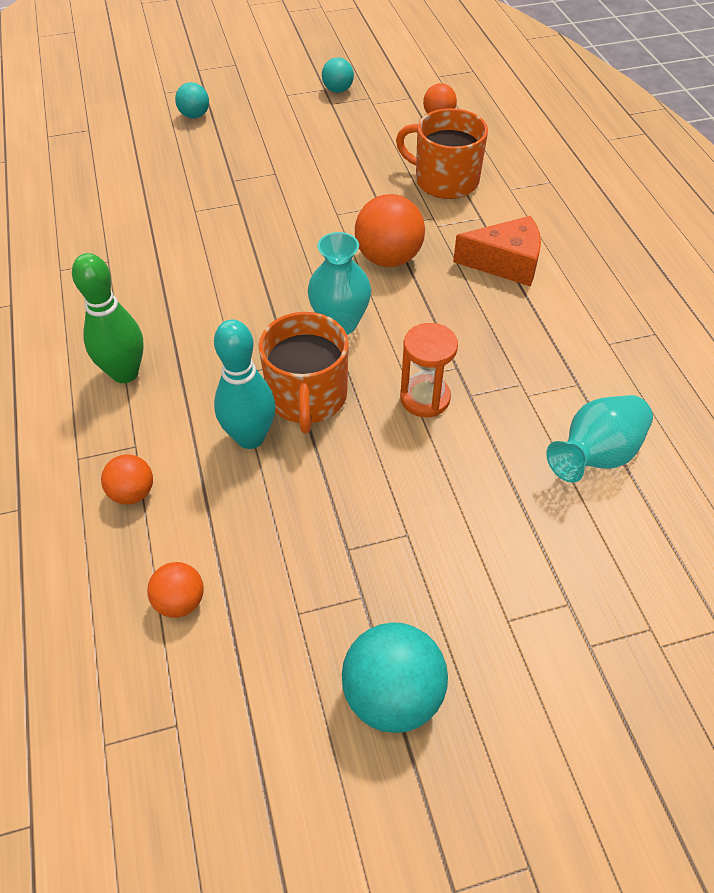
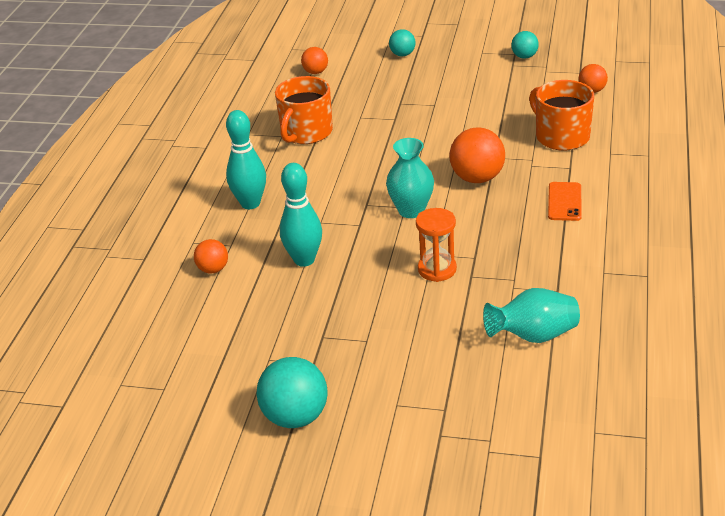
camera: 30 degrees right, 15 degrees down
(125, 373) = (250, 203): green bowling pin -> turquoise bowling pin
(180, 601) = (204, 332): orange ball -> orange ball (315, 72)
(307, 397) = (357, 247): orange mug -> orange mug (306, 132)
(505, 263) = (564, 202): orange cheese -> orange phone

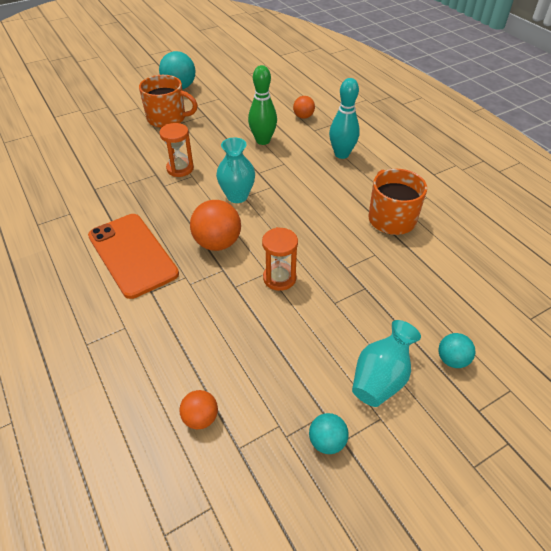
camera: 135 degrees right, 10 degrees up
(304, 260) = (263, 141): turquoise bowling pin -> green bowling pin
(315, 72) = (485, 284): orange ball -> none
(455, 133) = (279, 278): none -> orange hourglass
(533, 335) = (91, 160): turquoise vase -> turquoise vase (381, 378)
(561, 136) = (184, 325): orange mug -> orange mug (167, 118)
(564, 202) = (132, 254): orange phone -> orange phone, size x1.97

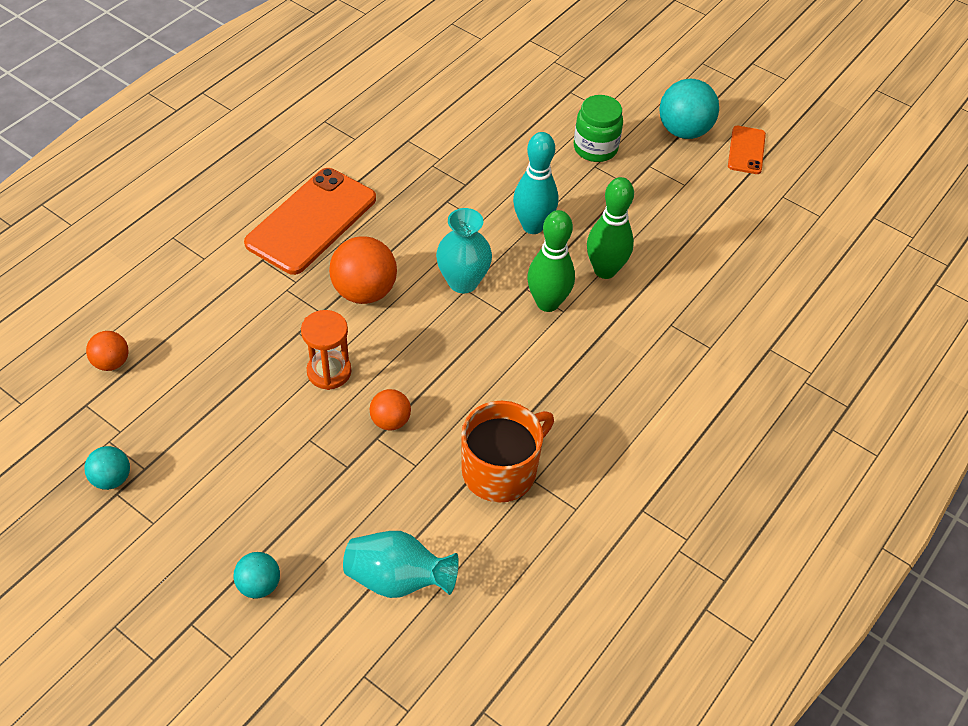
camera: 65 degrees right, 5 degrees up
(167, 118) = (595, 148): orange mug -> green jar
(180, 169) = (489, 204): orange hourglass -> none
(209, 74) = (746, 150): none -> orange phone
(274, 167) = (547, 303): none -> green bowling pin
(303, 116) = (700, 300): orange ball -> orange ball (390, 421)
(341, 154) = (626, 375): turquoise bowling pin -> turquoise bowling pin (532, 226)
(381, 378) = (208, 512): turquoise vase -> turquoise vase (398, 579)

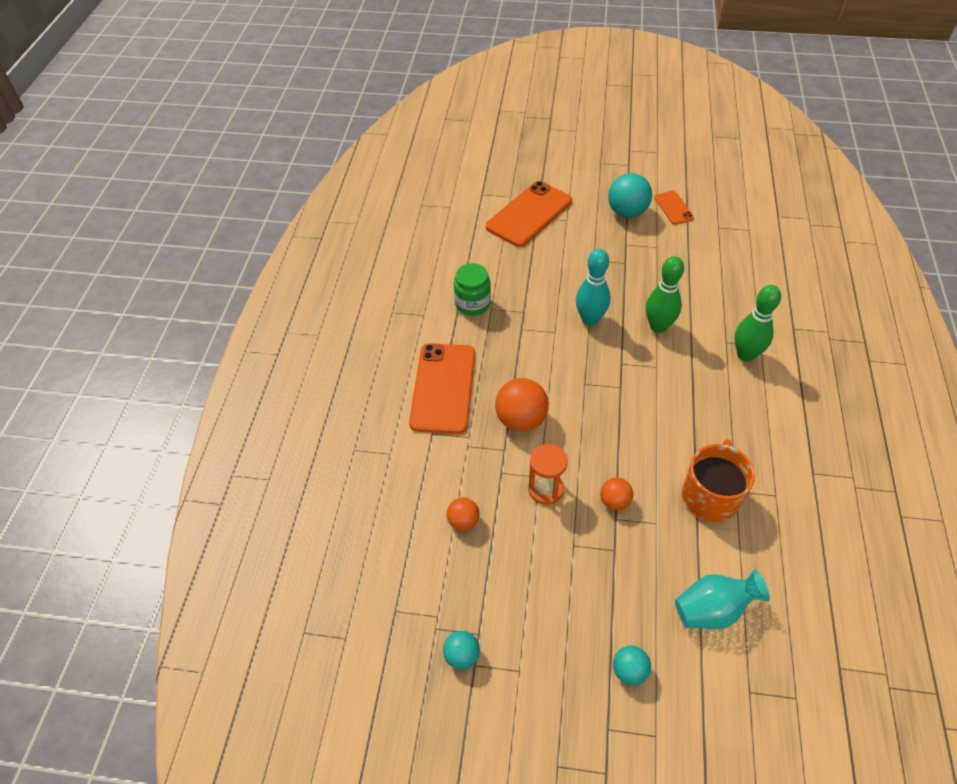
camera: 25 degrees left, 0 degrees up
(111, 362) = (388, 568): orange ball -> orange ball (463, 521)
(463, 281) = (578, 379): turquoise vase -> none
(547, 303) = (642, 366): green bowling pin -> green bowling pin (745, 355)
(564, 84) = (529, 214): none -> orange phone
(595, 148) = (584, 248): green jar -> green jar (472, 304)

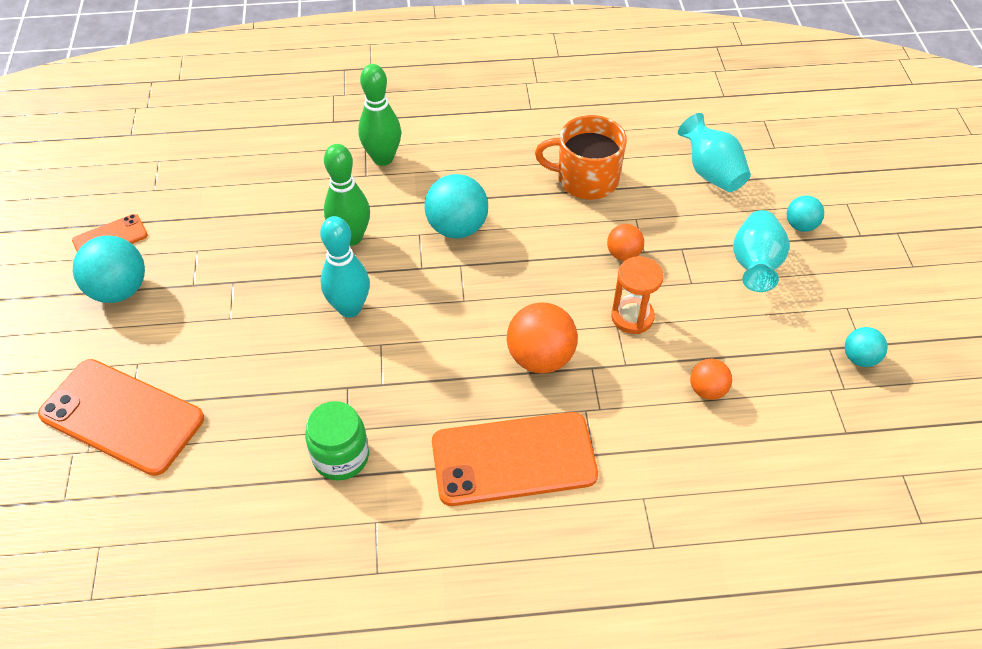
camera: 105 degrees left, 0 degrees up
(584, 606) = (755, 265): none -> turquoise vase
(660, 391) = (457, 228): none -> turquoise ball

